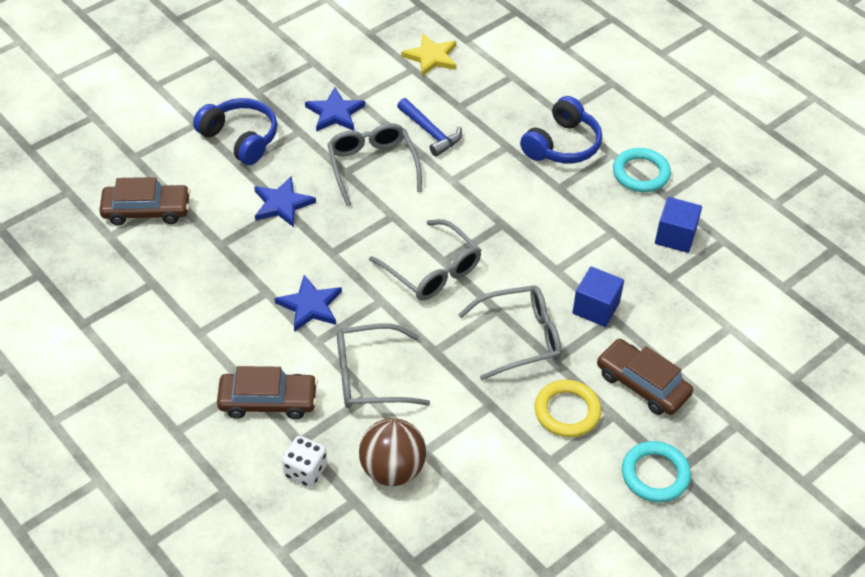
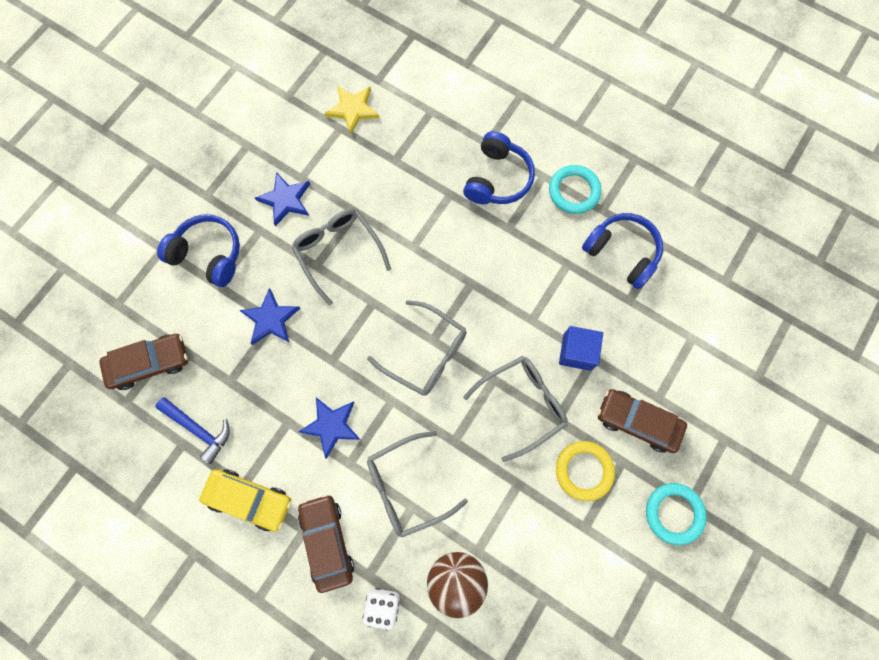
camera: 15 degrees left, 25 degrees up
(201, 345) = (249, 499): none -> yellow car
(268, 401) = (327, 541): brown car -> brown car turned 90 degrees counterclockwise
(430, 132) = (378, 198): blue hammer -> blue hammer (198, 429)
(675, 236) = (622, 253): blue cube -> blue headphones

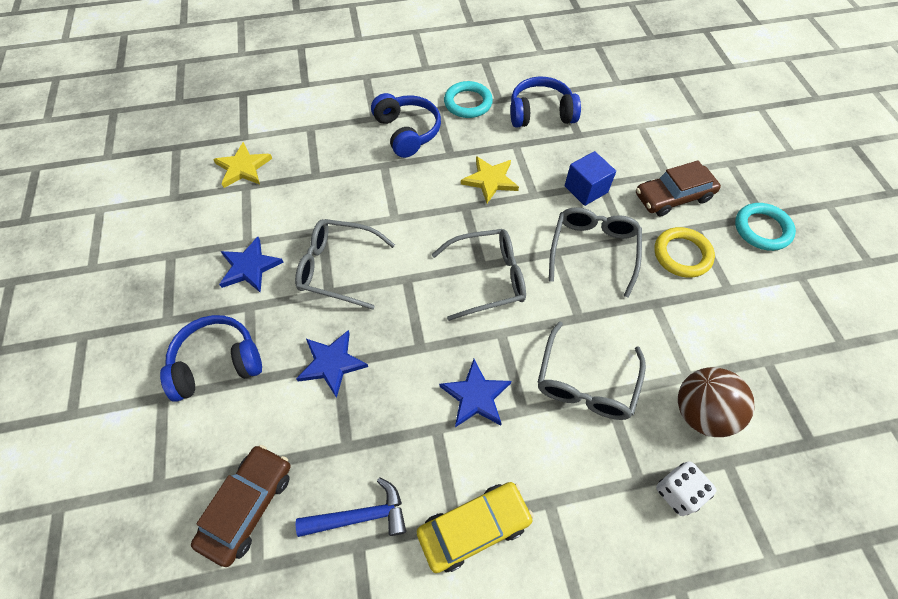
camera: 45 degrees left, 15 degrees down
(327, 541) = (577, 490): brown car -> none
(513, 278) = (490, 180): none -> yellow star

